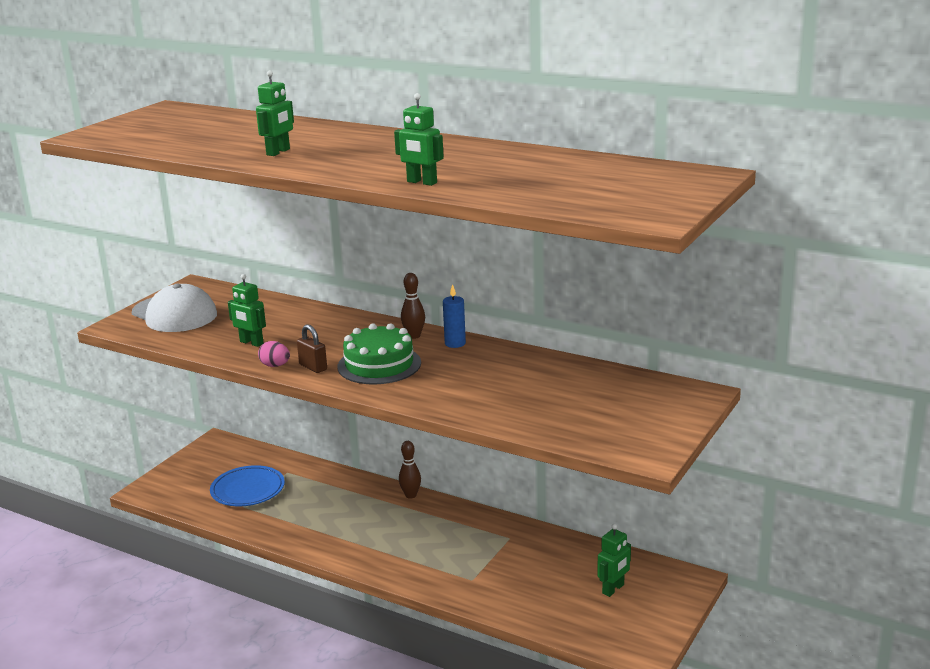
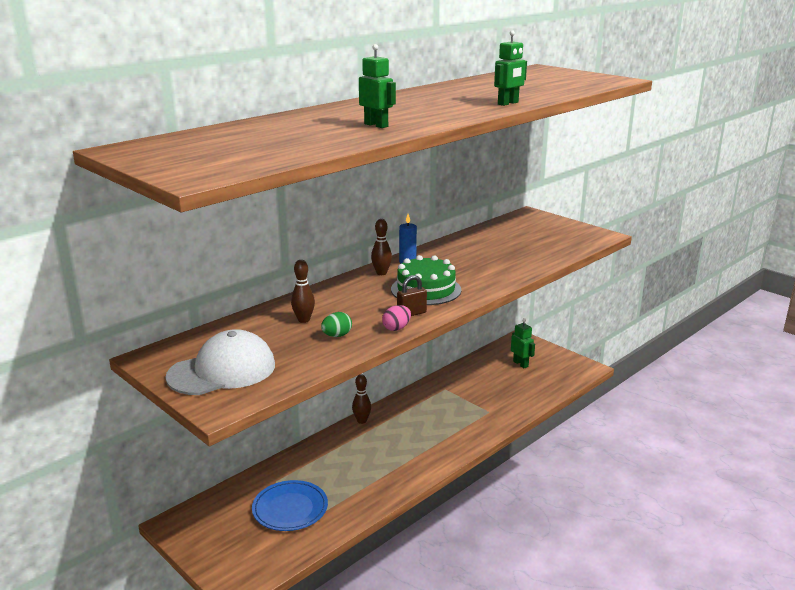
camera: 75 degrees left, 0 degrees up
(251, 343) = (337, 335): green robot -> green egg
(280, 323) = (303, 320): none -> brown bowling pin

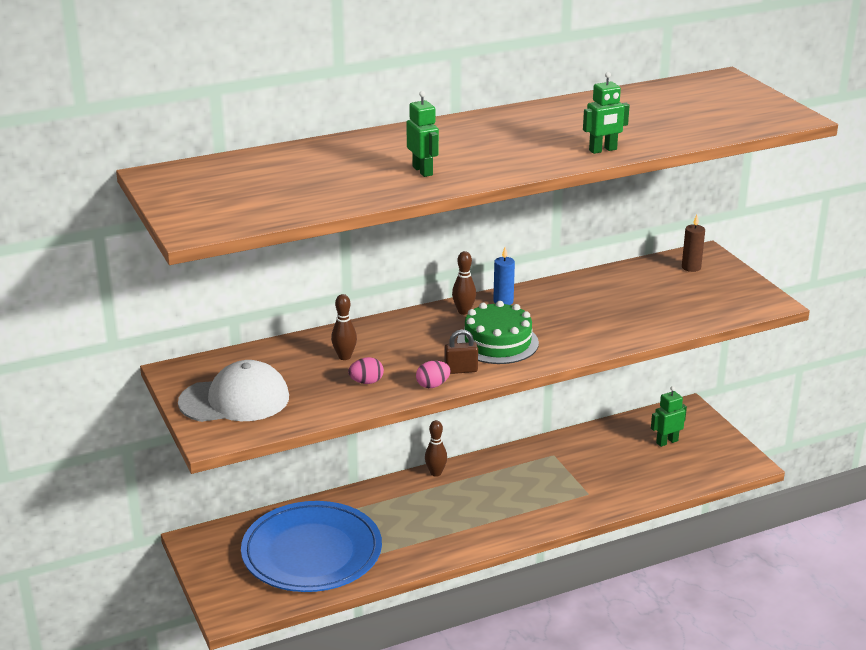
camera: 20 degrees right, 5 degrees up
(290, 508) = (312, 552): blue plate -> blue plate, size x1.72
(337, 335) = (366, 382): green egg -> pink egg
(520, 364) = (667, 442): green robot -> green robot turned 105 degrees counterclockwise
(527, 222) = (691, 267): none -> brown candle

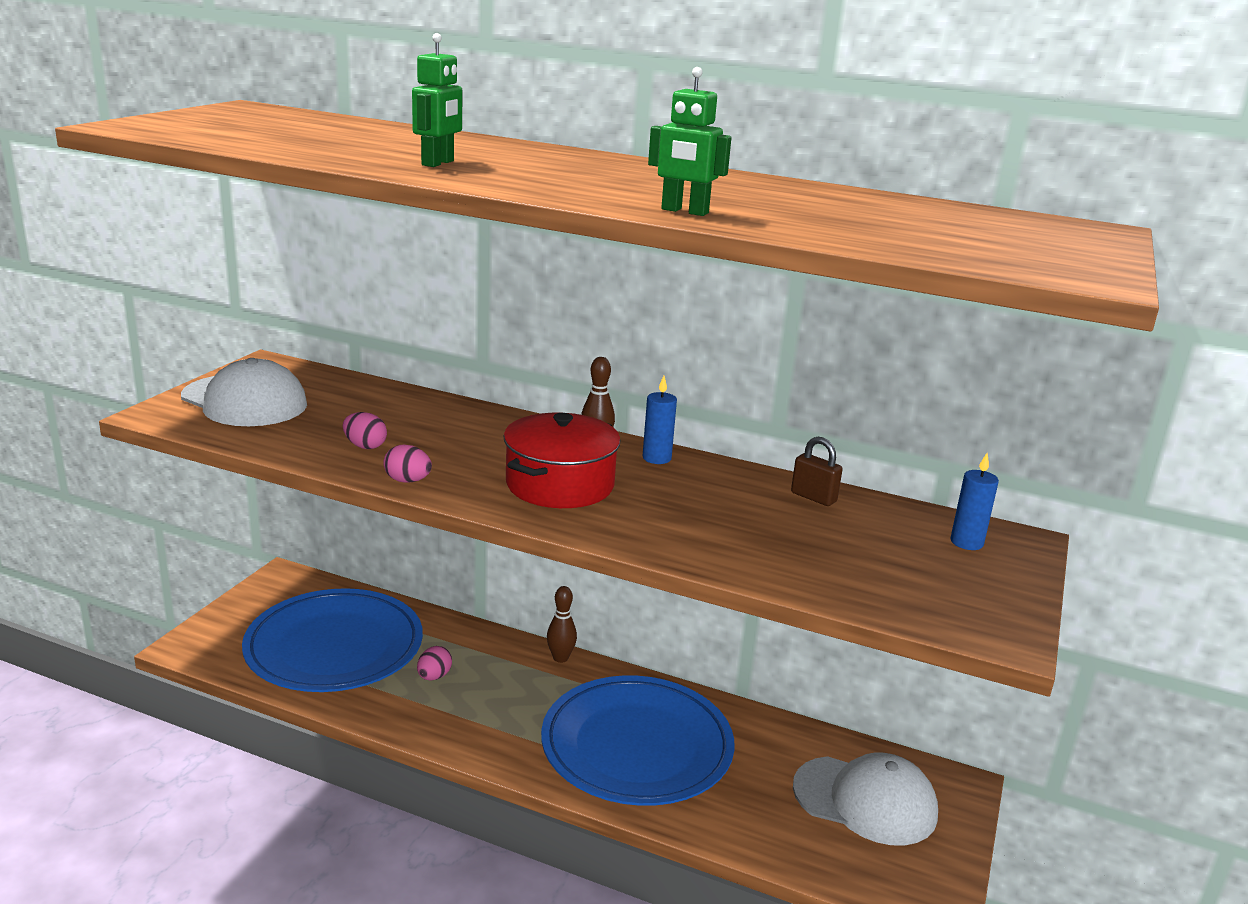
camera: 45 degrees right, 5 degrees down
(344, 357) = (402, 420): brown bowling pin -> none
(394, 527) = (434, 676): none -> pink egg
(461, 370) = (464, 485): brown padlock -> brown padlock (813, 497)
(497, 342) = (560, 484): green cake -> red pot
(545, 487) = (637, 746): none -> blue plate
(667, 442) = (865, 800): green robot -> white cap
(691, 267) = (966, 542): brown candle -> blue candle

